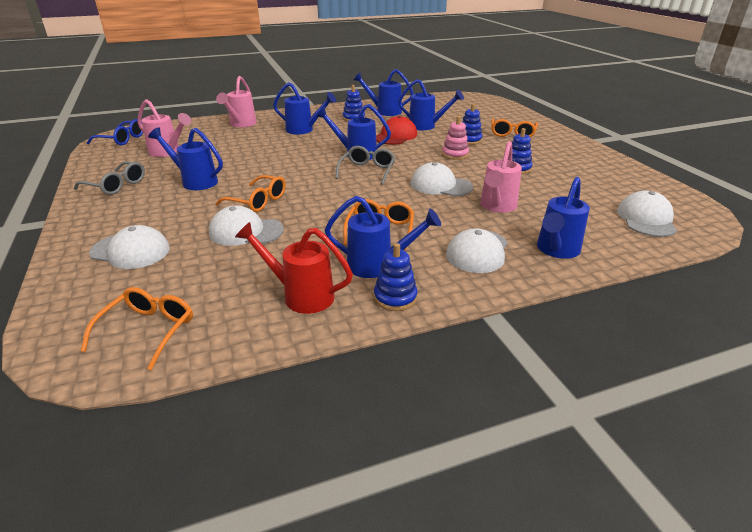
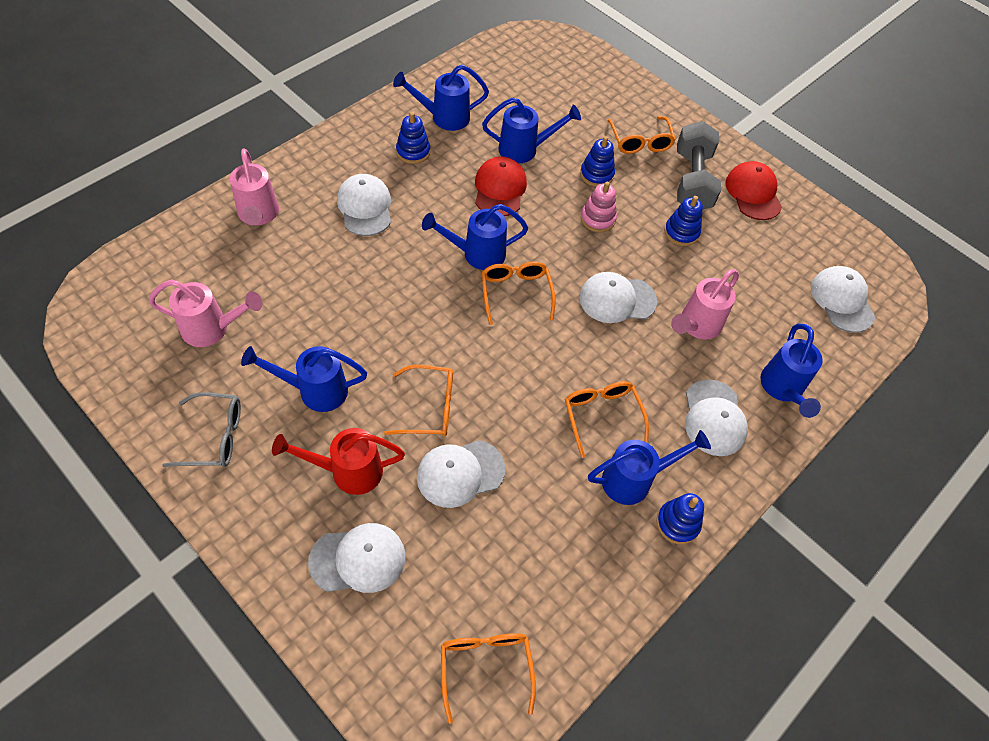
camera: 30 degrees left, 25 degrees up
(122, 139) = (106, 315): blue glasses -> none
(300, 295) = (590, 556): red watering can -> red watering can (347, 471)
(304, 130) = (365, 207): blue watering can -> white cap
(367, 171) = (516, 293): grey glasses -> orange glasses
(496, 207) = (696, 326): pink watering can -> pink watering can turned 45 degrees clockwise
(542, 151) = (692, 181): none -> grey dumbbell
(590, 162) = (753, 193): none -> red cap

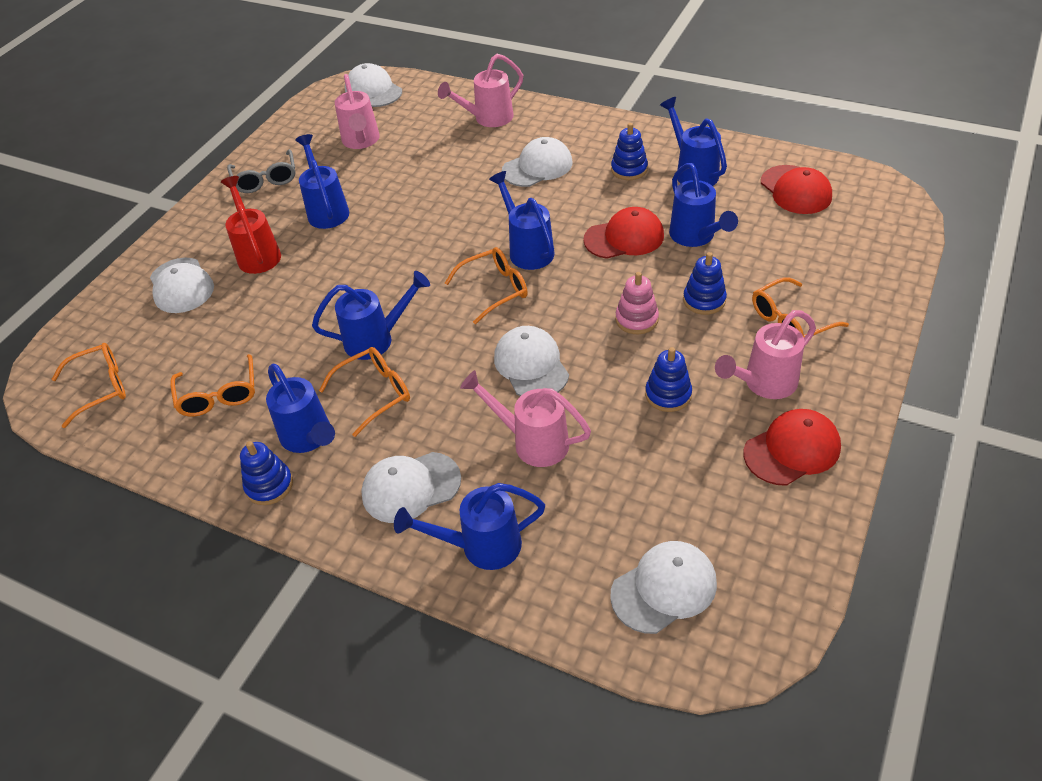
camera: 80 degrees right, 10 degrees down
(429, 407) = (336, 276): orange glasses -> orange glasses (218, 395)
(460, 473) = (276, 316): white cap -> white cap (373, 90)
(505, 76) = (795, 190): none -> red cap
(535, 396) = (377, 339): none -> blue watering can
(692, 181) = (763, 384): grey dumbbell -> pink watering can

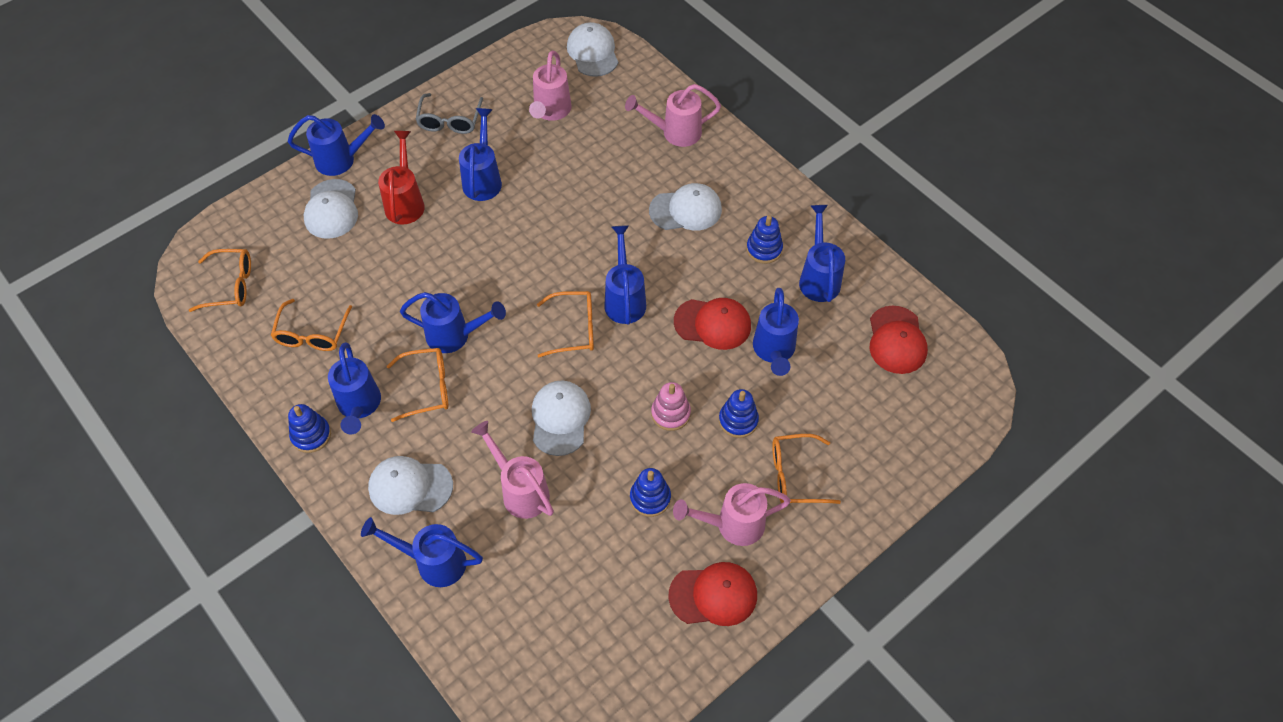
camera: 20 degrees right, 10 degrees up
(170, 244) = (342, 160): none -> blue watering can
(664, 588) = (542, 662): white cap -> none

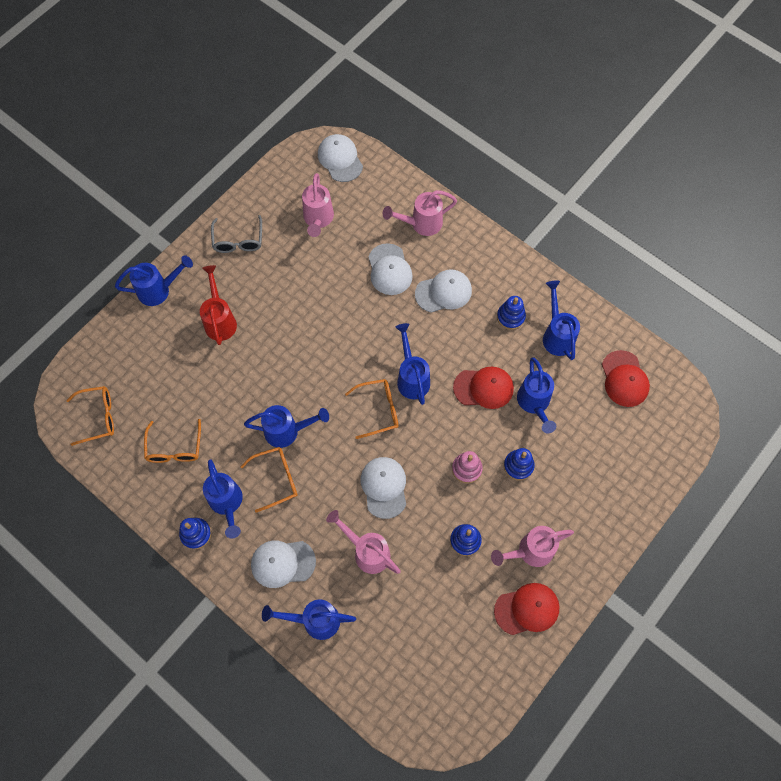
camera: 10 degrees left, 10 degrees up
(331, 209) = (162, 336): white cap -> white cap (389, 270)
(483, 179) = (277, 289): blue watering can -> none
(795, 475) = (569, 503): orange glasses -> none

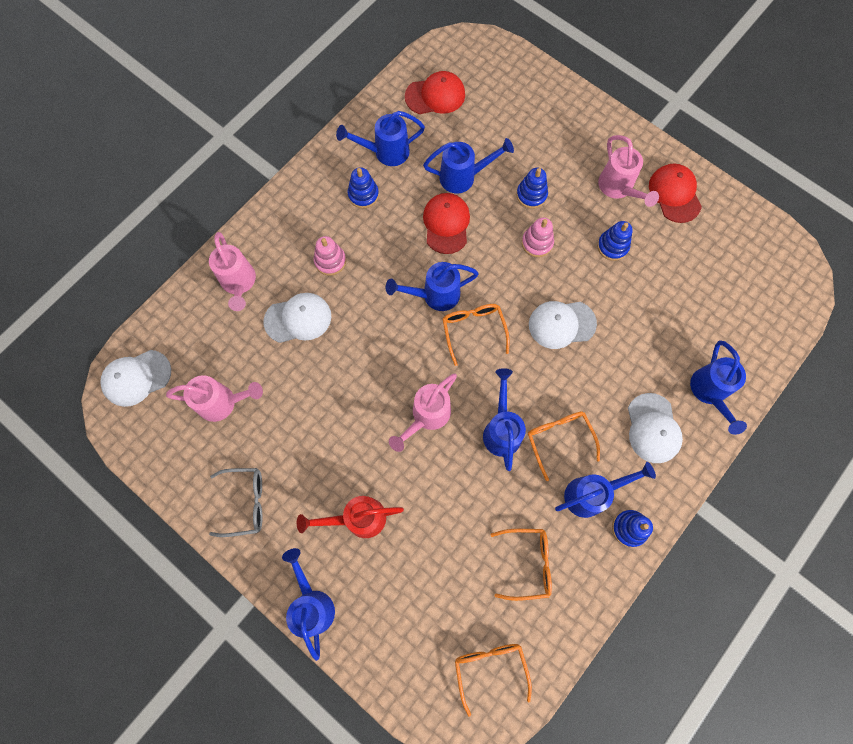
camera: 90 degrees left, 5 degrees up
(367, 551) = (632, 341): pink watering can -> pink watering can (426, 417)
(443, 292) = (330, 261): white cap -> pink stacking toy

